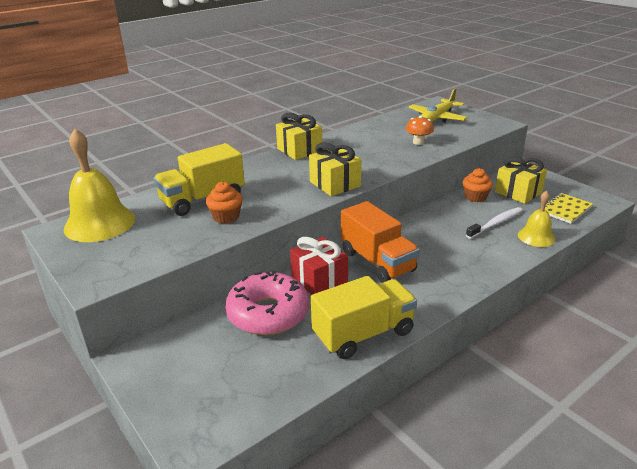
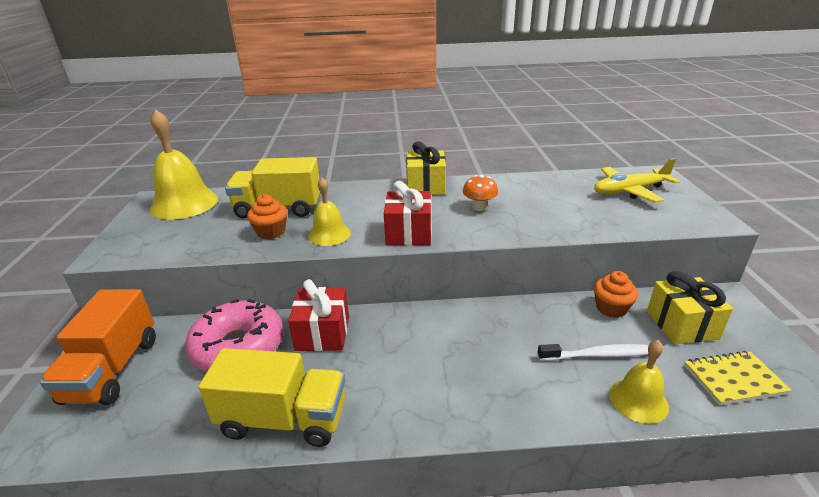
camera: 35 degrees right, 0 degrees up
(277, 203) = (329, 234): none -> yellow bell
(335, 184) = (409, 233): yellow gift -> red gift
(377, 261) = (400, 340): orange truck -> orange truck (113, 370)
(418, 142) = (566, 214): orange mushroom -> orange mushroom (479, 207)

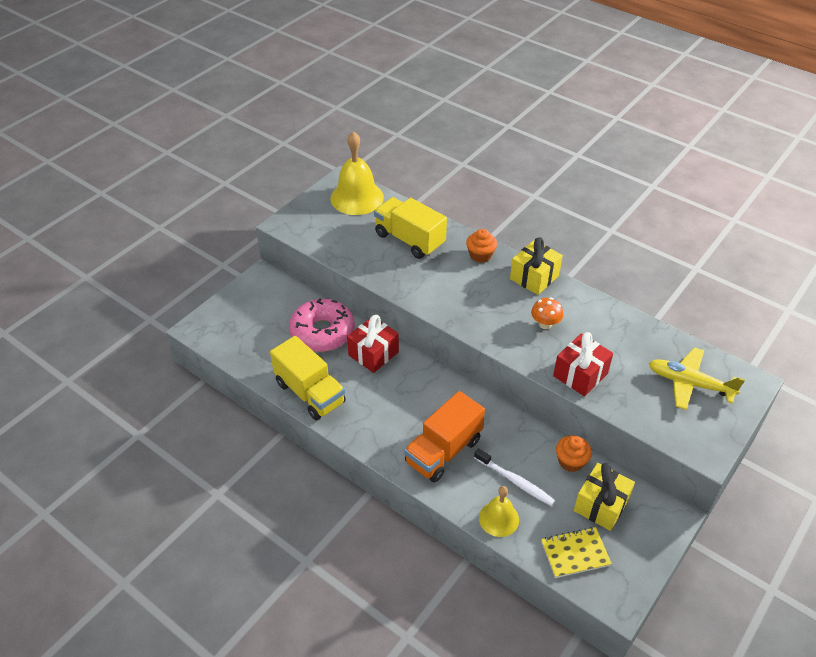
camera: 40 degrees right, 15 degrees up
(113, 370) = (254, 305): orange truck -> orange truck (443, 451)
(271, 232) = (385, 261): orange cupcake -> orange cupcake (480, 255)
(329, 234) = (418, 286): yellow bell -> none
(409, 233) = (468, 317): red gift -> red gift (580, 375)
(733, 379) = (575, 553): yellow notebook -> yellow notebook turned 45 degrees counterclockwise

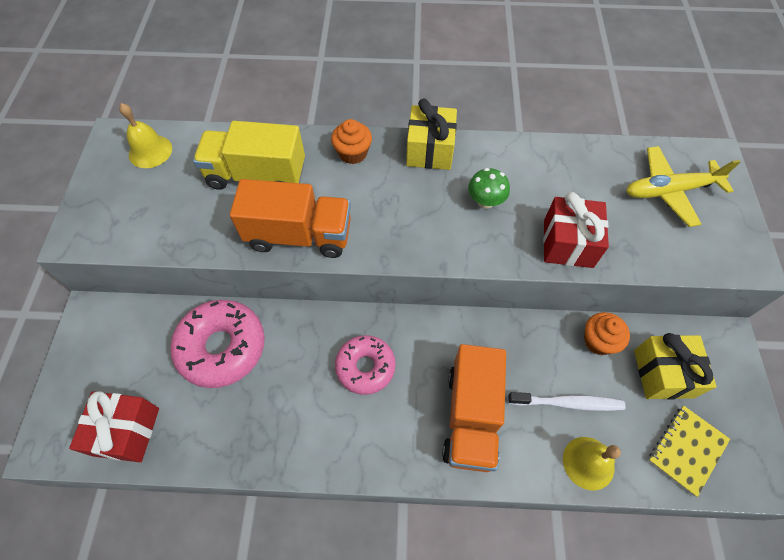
camera: 35 degrees left, 15 degrees up
(310, 393) = (265, 442): yellow truck -> none
(357, 197) = (150, 151): yellow bell -> yellow bell, size x0.58
(373, 353) = (303, 339): red gift -> red gift (126, 431)
(399, 389) = (365, 367): none -> pink donut
(409, 284) = (299, 235): none -> orange truck
(545, 324) = (485, 201): orange mushroom -> green mushroom

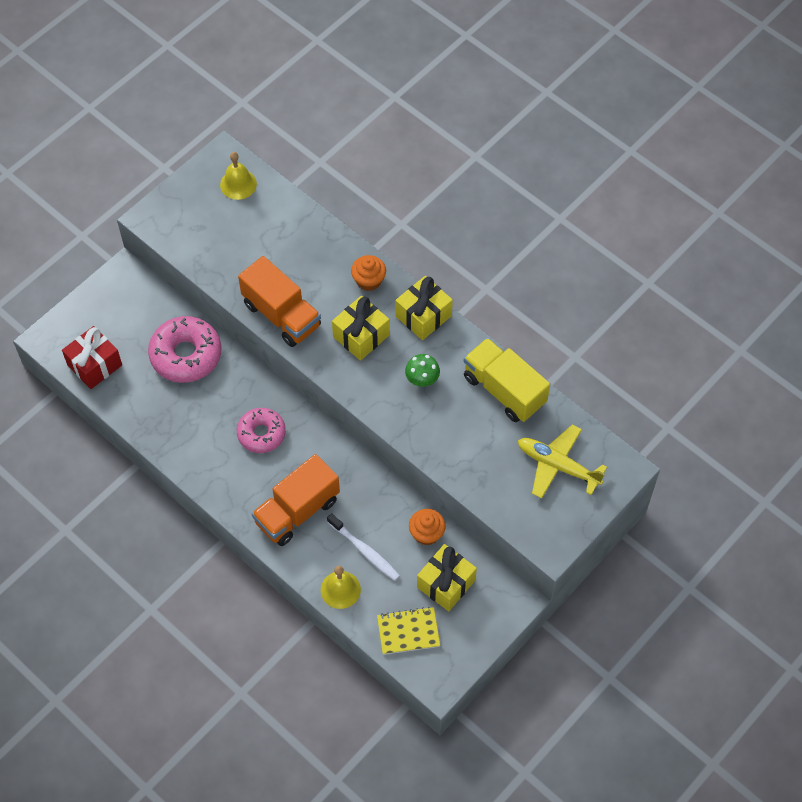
camera: 40 degrees right, 0 degrees up
(257, 175) = (291, 252): yellow truck -> yellow truck (504, 390)
(393, 202) = (361, 336): none -> yellow gift
(568, 243) = (445, 446): red gift -> none

